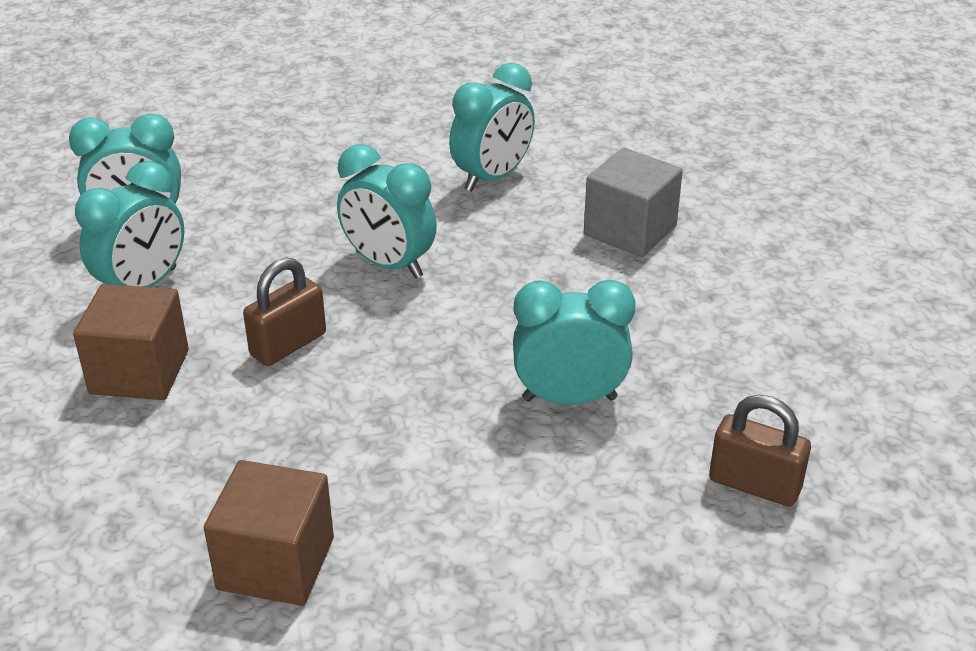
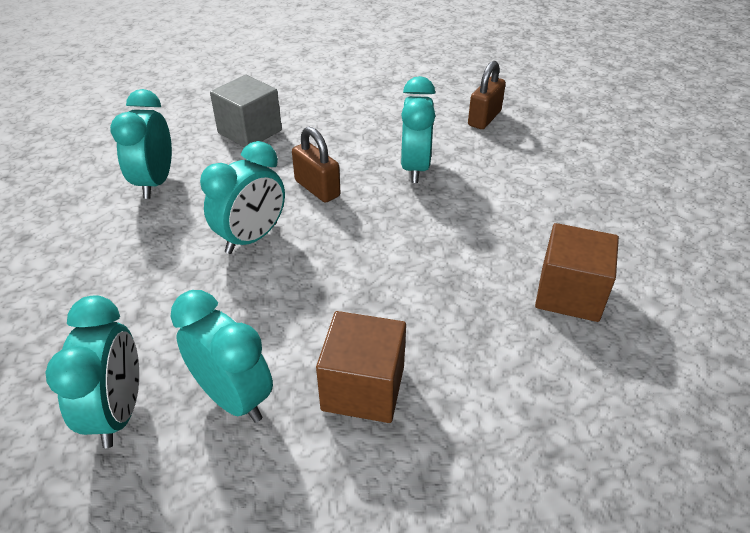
camera: 85 degrees left, 5 degrees up
(288, 344) = (341, 293): brown padlock -> brown padlock (317, 188)
(492, 178) = (155, 183): turquoise clock -> turquoise clock turned 135 degrees counterclockwise

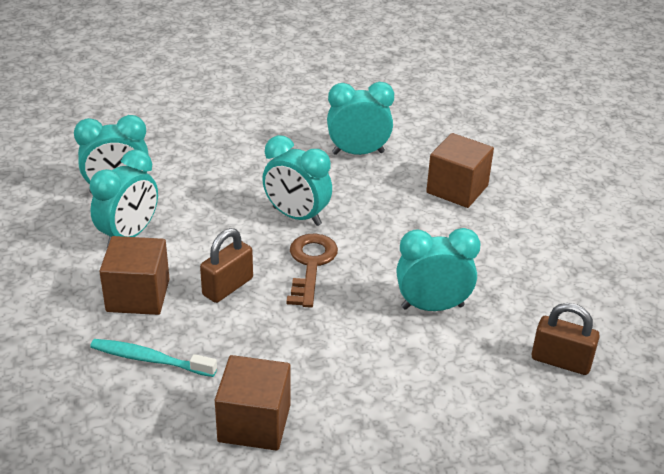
camera: 80 degrees right, 5 degrees down
(250, 131) = (457, 189): grey cube -> brown cube
(317, 188) = (376, 244): brown padlock -> brown padlock (228, 287)
(339, 235) = (311, 265): none -> brown key
(480, 376) = (150, 359): none -> turquoise toothbrush

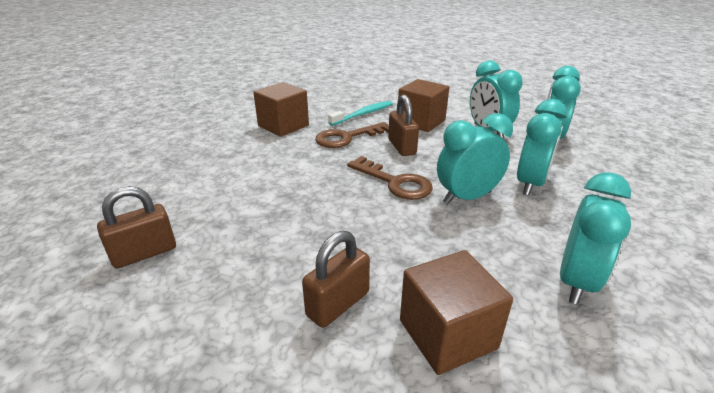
camera: 125 degrees right, 5 degrees down
(239, 341) = (347, 137): none -> brown key
(432, 307) = (286, 217): turquoise clock -> turquoise clock (530, 184)
(485, 236) = (338, 304): none -> brown padlock

